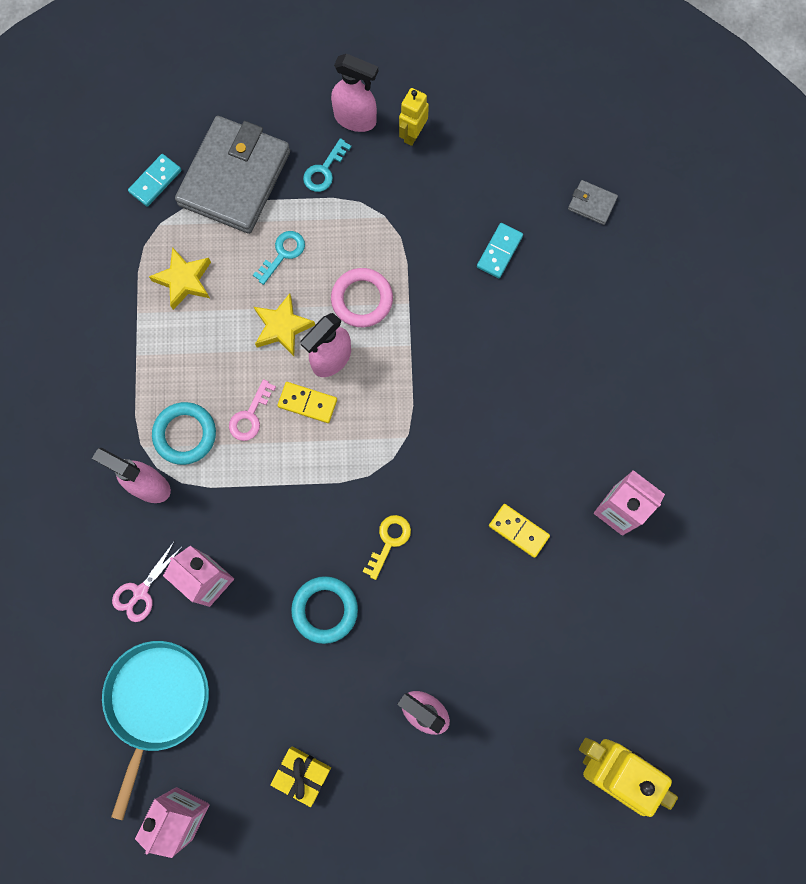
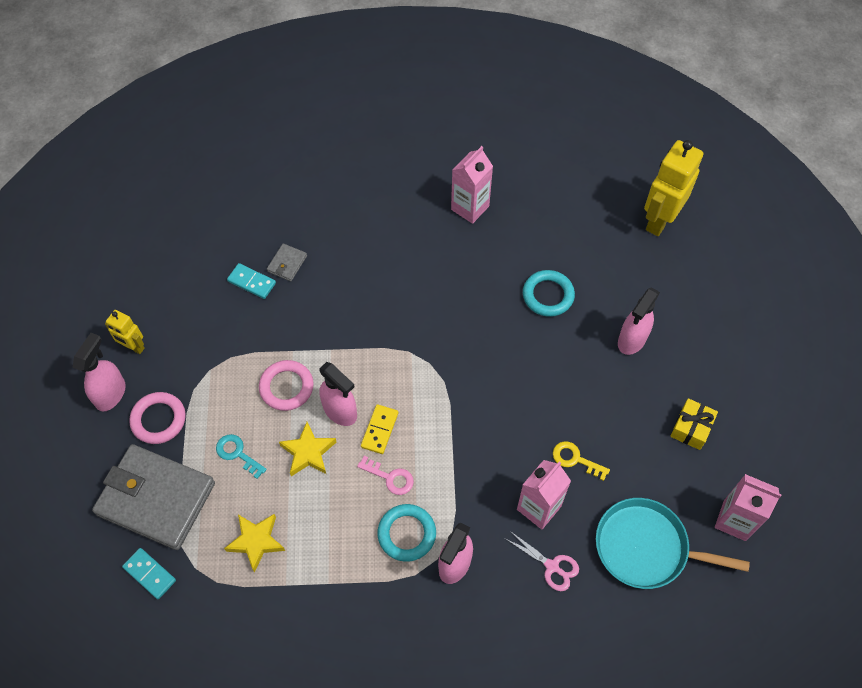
camera: 90 degrees left, 15 degrees down
(324, 170) = (158, 420): turquoise key -> pink ring
(325, 610) = (558, 413): turquoise ring -> turquoise ring (548, 295)
(389, 541) = (499, 365): yellow key -> yellow key (575, 459)
(518, 531) = (487, 273): yellow domino -> none
(592, 204) = (216, 216): grey wallet -> grey wallet (287, 264)

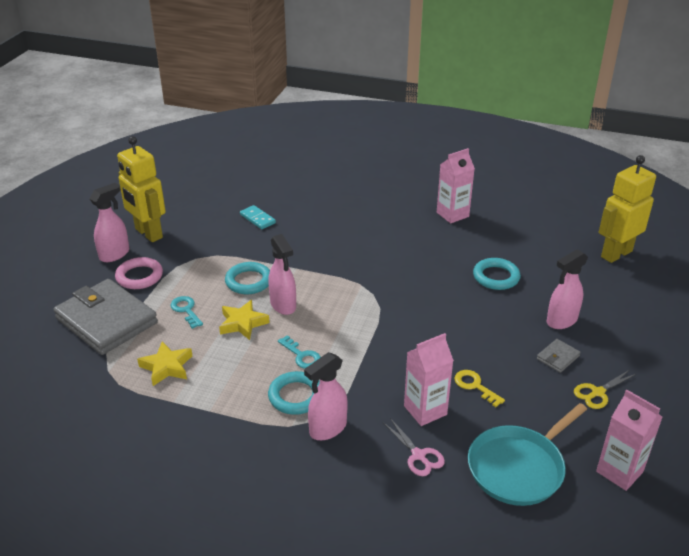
camera: 20 degrees right, 25 degrees down
(133, 347) = (148, 233): yellow robot -> yellow robot, size x1.88
(149, 574) = (70, 364): turquoise domino -> none
(286, 387) = (248, 281): pink ring -> turquoise ring
(287, 264) = (290, 215): grey wallet -> grey wallet (557, 357)
(380, 430) = (309, 324): yellow domino -> none
(390, 477) = (301, 356): pink key -> turquoise key
(646, 547) = (518, 467): turquoise pan -> turquoise pan turned 75 degrees counterclockwise
(691, 428) = (597, 393): yellow gift -> yellow scissors

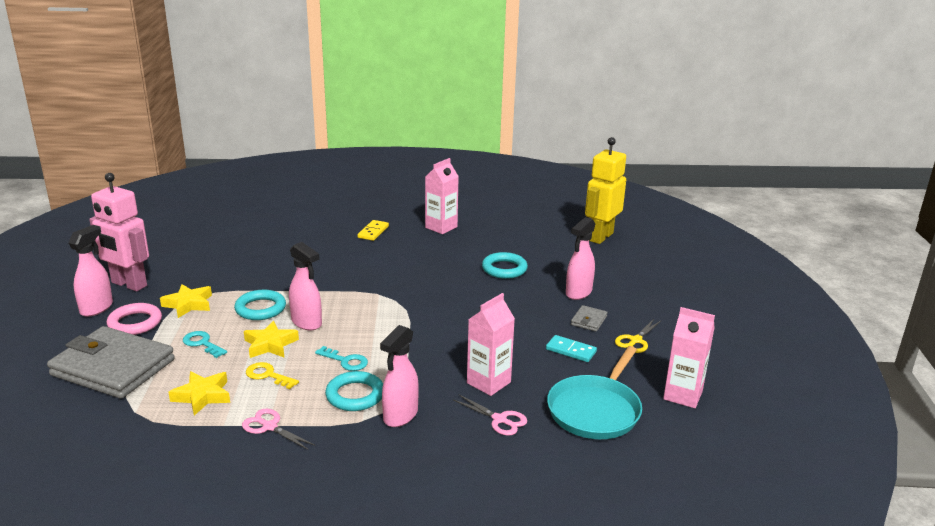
camera: 20 degrees left, 10 degrees down
(148, 233) = (128, 284): yellow robot -> pink robot
(190, 264) = (188, 304): none -> yellow star
(210, 413) = (269, 427): none -> pink scissors
(257, 219) = (246, 256): turquoise domino -> turquoise domino (571, 350)
(384, 210) = (373, 232): none -> yellow domino
(475, 386) = (526, 355): yellow key -> yellow key (268, 375)

